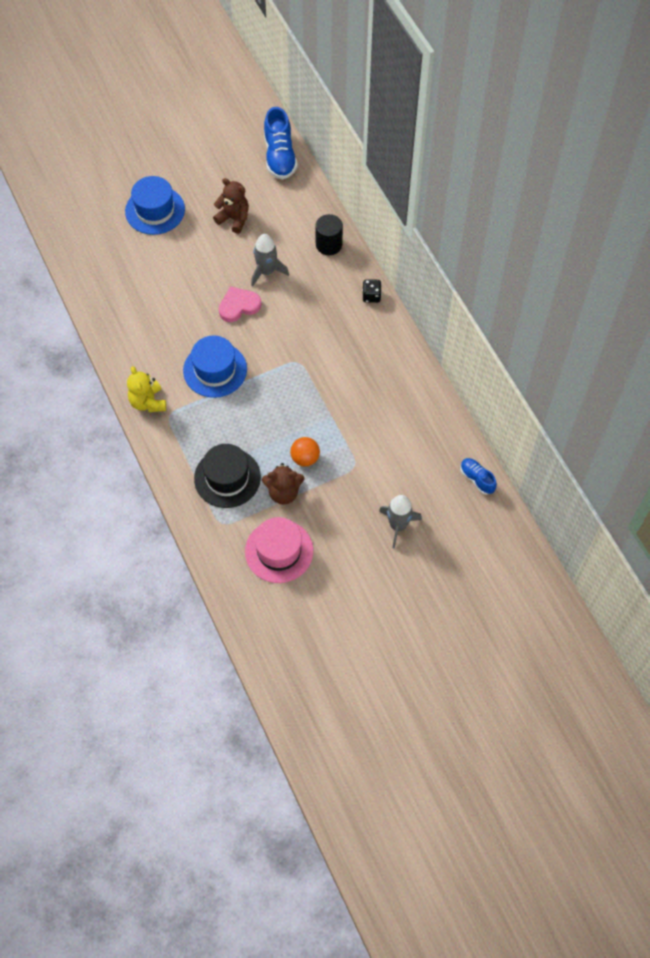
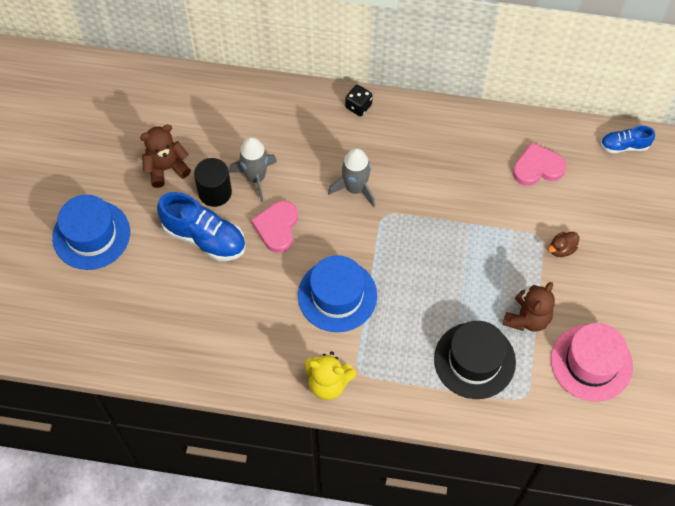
camera: 55 degrees left, 0 degrees up
(280, 156) = (125, 82): blue shoe -> blue shoe (204, 237)
(305, 458) = (501, 275): orange ball -> none
(329, 244) = (269, 105): black cylinder -> black cylinder (215, 192)
(356, 484) = (561, 249): none -> brown duck
(398, 525) = (631, 241): grey rocket -> grey rocket (355, 188)
(411, 433) = (537, 167): none -> pink heart

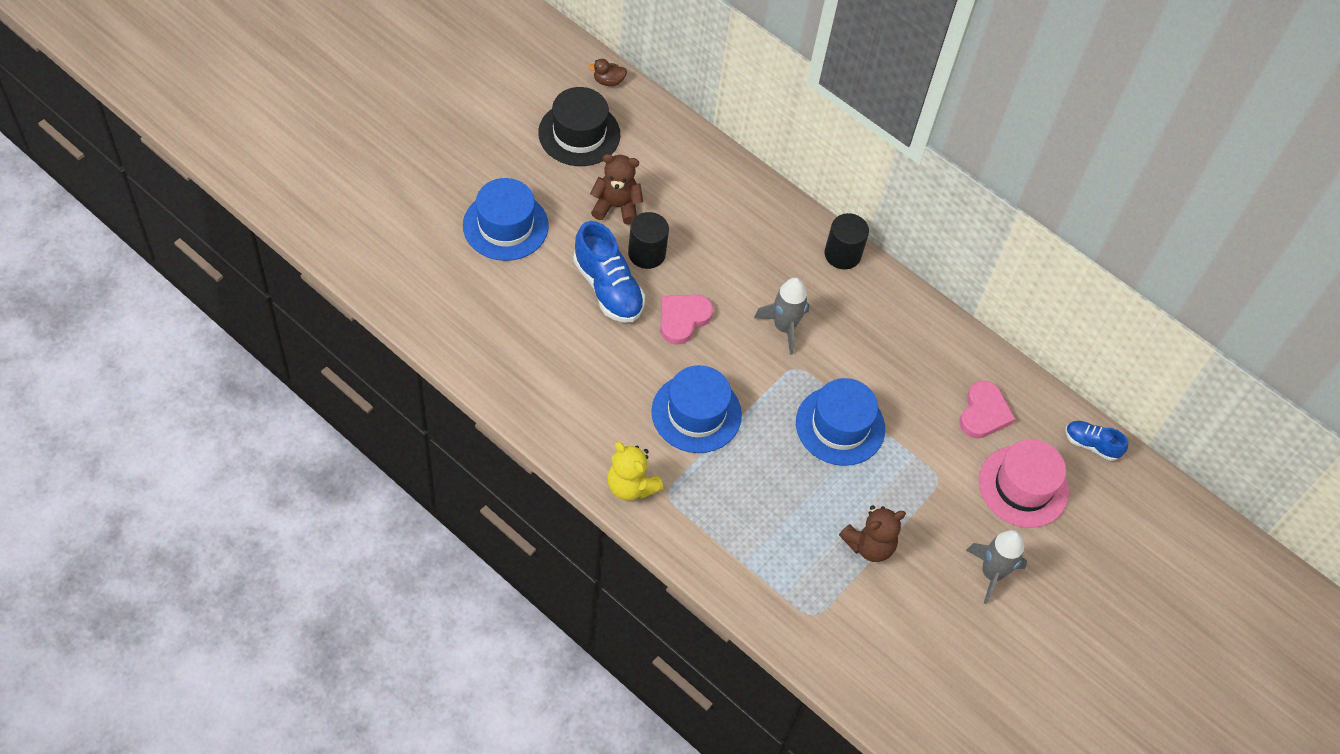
camera: 25 degrees right, 5 degrees down
(256, 178) = (695, 263): grey rocket -> grey rocket (992, 573)
(358, 106) = (842, 254): black dice -> black cylinder
(446, 240) = (840, 426): none -> blue hat
(474, 360) = (788, 551): black hat -> black hat (579, 134)
(537, 167) = (983, 413): pink heart -> pink heart turned 90 degrees clockwise
(561, 249) = (952, 503): brown duck -> brown duck (608, 81)
(591, 362) = (904, 625): pink hat -> pink hat (1023, 486)

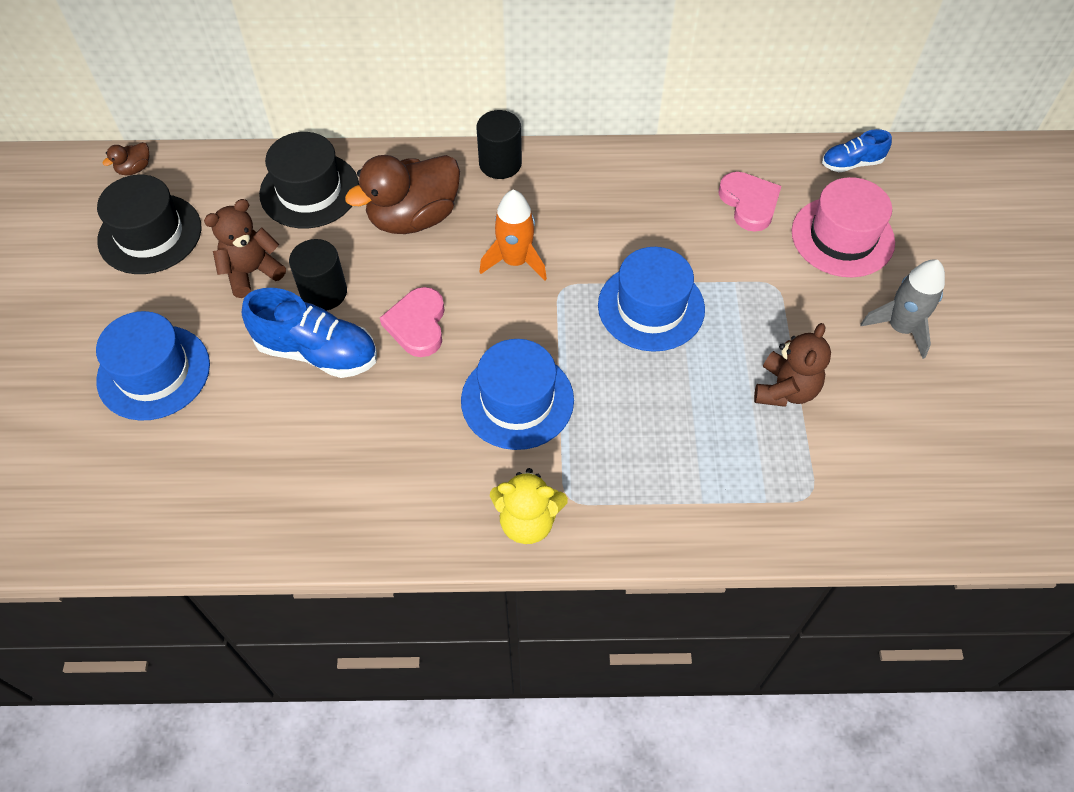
camera: 35 degrees left, 0 degrees up
(701, 178) = (309, 190): none -> black hat
(749, 247) = (413, 217): none -> brown duck
(784, 327) = (515, 261): grey rocket -> orange rocket

